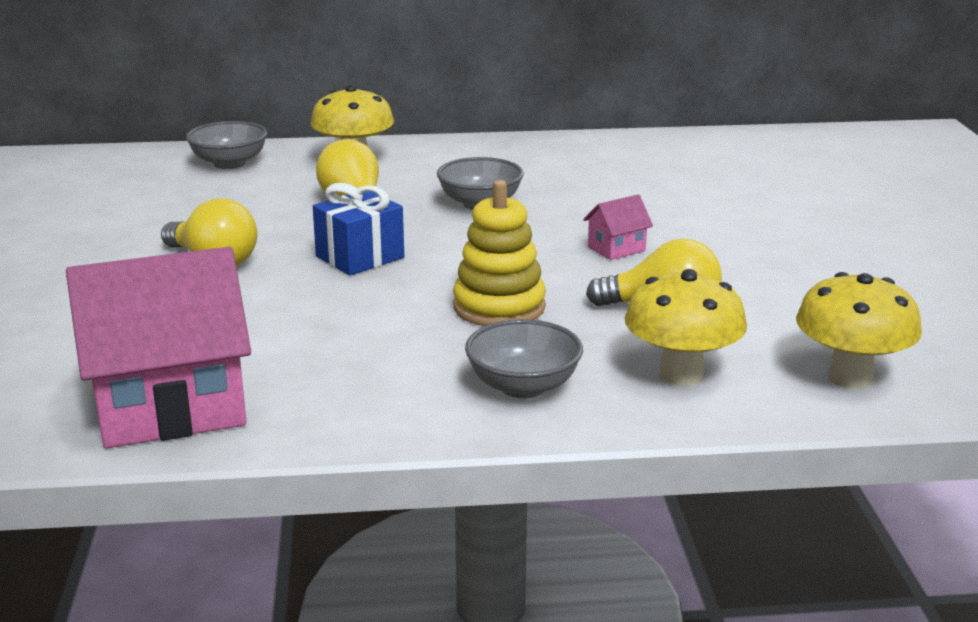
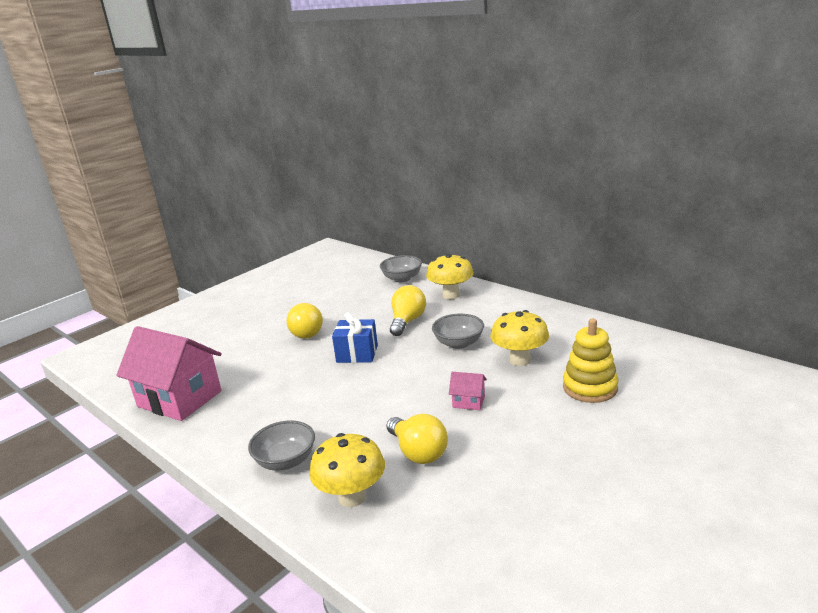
camera: 50 degrees right, 0 degrees up
(499, 307) = (356, 410): yellow stacking toy -> yellow stacking toy (590, 388)
(850, 378) = (421, 555): yellow mushroom -> yellow mushroom (520, 360)

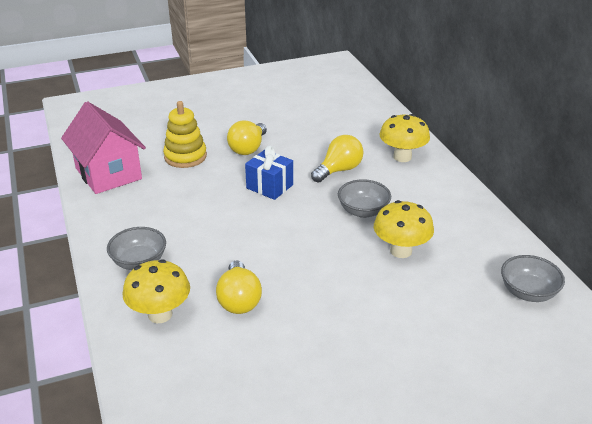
camera: 25 degrees right, 10 degrees up
(402, 278) = (374, 121): grey bowl -> grey bowl (528, 292)
(468, 402) = (319, 272): pink house -> none
(590, 388) = (437, 306): yellow stacking toy -> yellow stacking toy (185, 156)

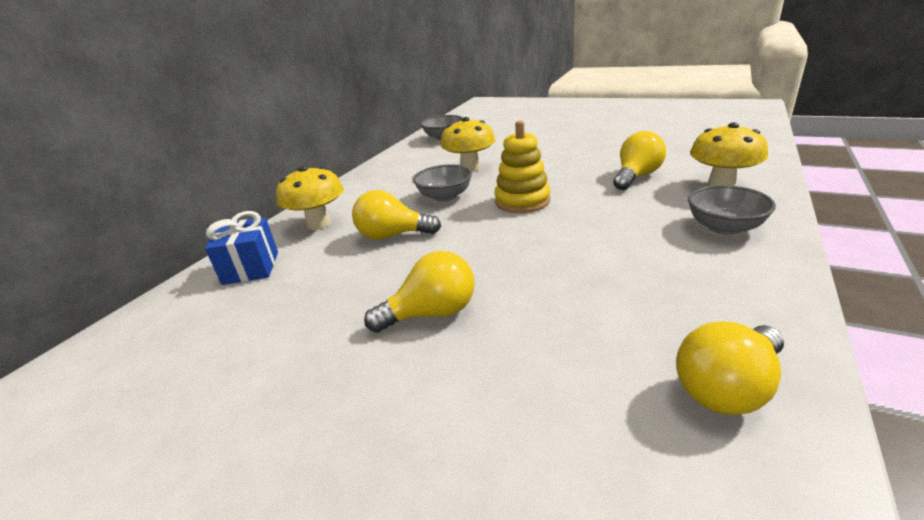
camera: 130 degrees left, 5 degrees down
(108, 173) = (727, 388): pink house -> yellow light bulb
(185, 156) = (541, 350): yellow stacking toy -> yellow stacking toy (522, 201)
(269, 186) = (487, 248): blue gift -> blue gift (251, 268)

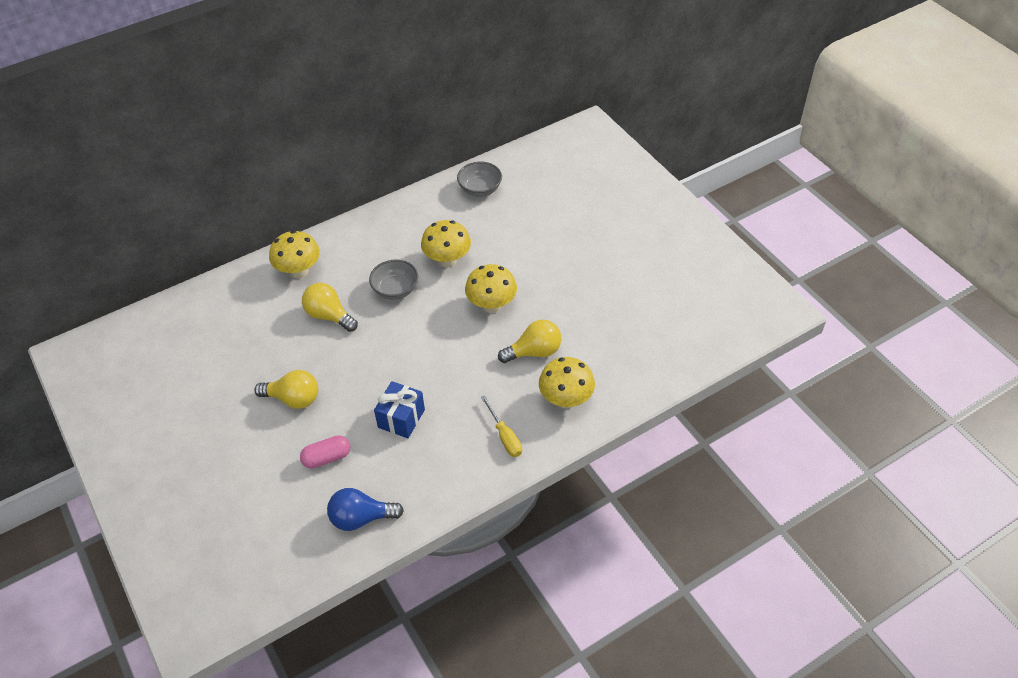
camera: 30 degrees right, 20 degrees up
(251, 268) = (236, 297): blue gift -> blue gift (401, 418)
(522, 201) = (433, 330): yellow stacking toy -> none
(551, 172) = (491, 305): none -> yellow mushroom
(563, 346) = (327, 458): none -> pink capsule
(724, 227) = (504, 436): grey bowl -> yellow screwdriver
(727, 388) = (361, 518): yellow light bulb -> blue light bulb

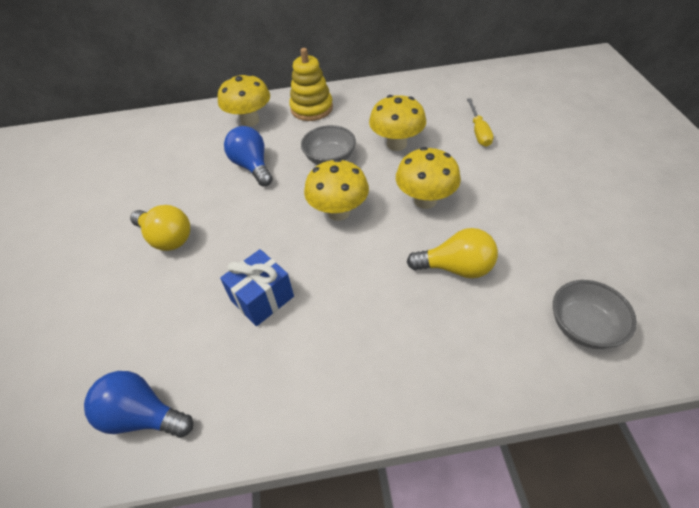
camera: 25 degrees right, 0 degrees up
(327, 458) = (156, 317): pink capsule -> none
(329, 316) = (252, 166): yellow light bulb -> blue light bulb
(352, 243) = (311, 108): none -> yellow stacking toy
(480, 189) = (458, 89): grey bowl -> grey bowl (583, 326)
(504, 436) = (375, 368): yellow screwdriver -> yellow screwdriver (479, 132)
(566, 400) = (477, 345): yellow mushroom -> yellow mushroom (338, 212)

